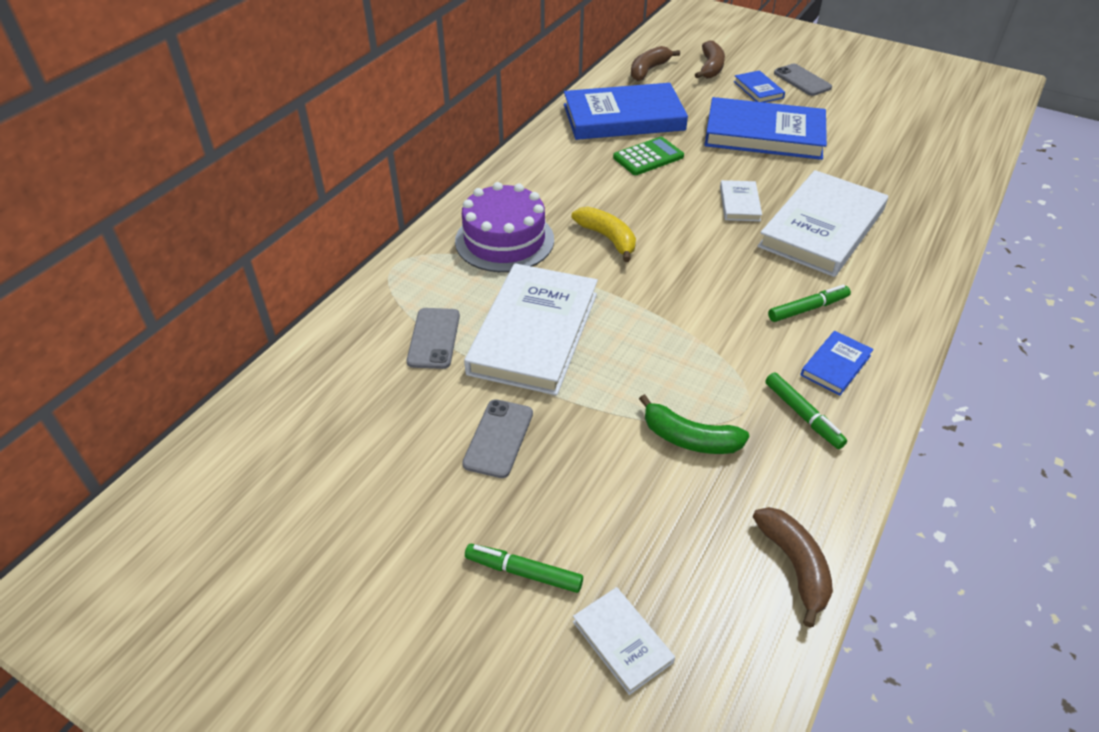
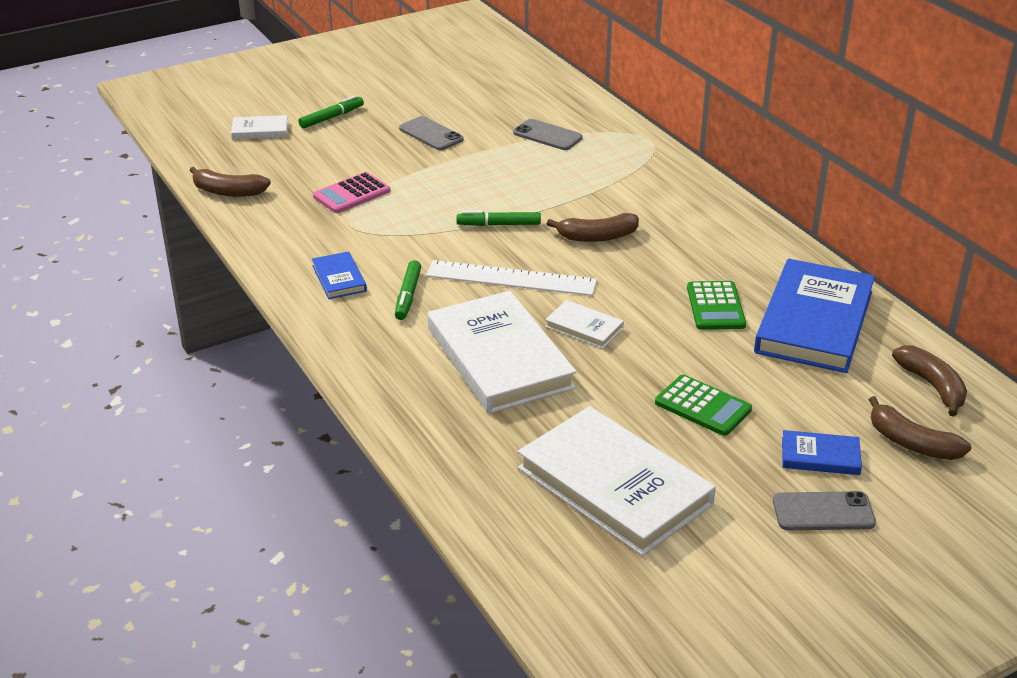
camera: 120 degrees right, 10 degrees down
(504, 240) = (640, 190): purple cake -> none
(534, 333) = (513, 171): white book -> white book (614, 486)
(607, 238) = (597, 237): yellow banana -> brown banana
(689, 438) = (352, 194): green banana -> pink calculator
(718, 261) = (511, 278): none -> white ruler
(764, 134) = (703, 406): blue book -> green calculator
(802, 415) = (316, 243): green marker -> green marker (498, 224)

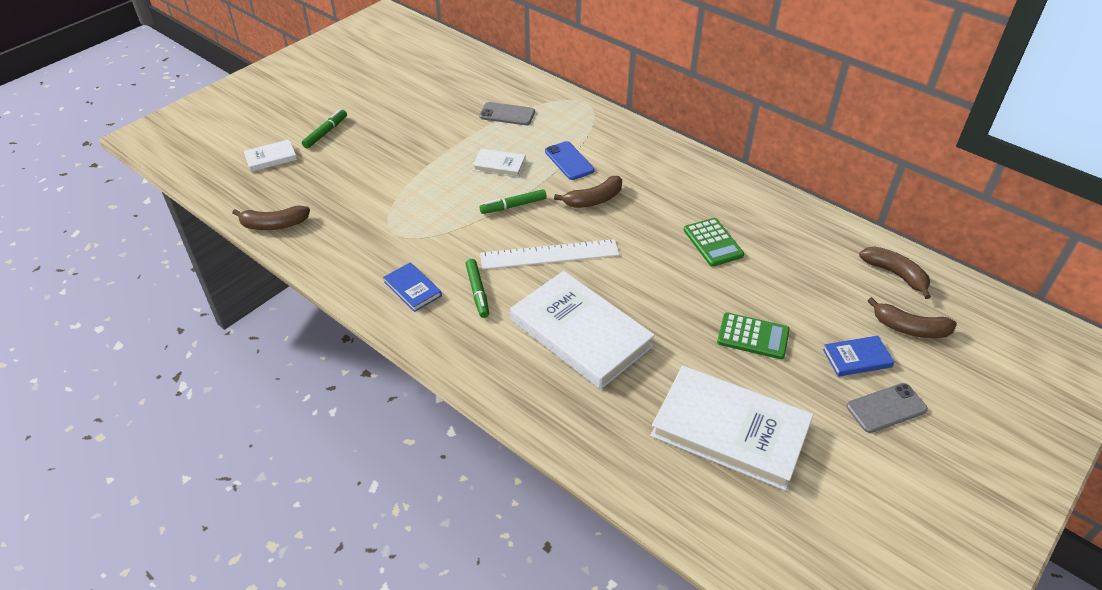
camera: 20 degrees left, 10 degrees up
(352, 194) = (380, 203): pink calculator -> none
(431, 134) = (415, 132): grey phone -> none
(584, 327) = (629, 287): white book -> white book (499, 165)
(592, 194) = (569, 161): none -> blue phone
(814, 322) = (788, 238): blue book -> none

